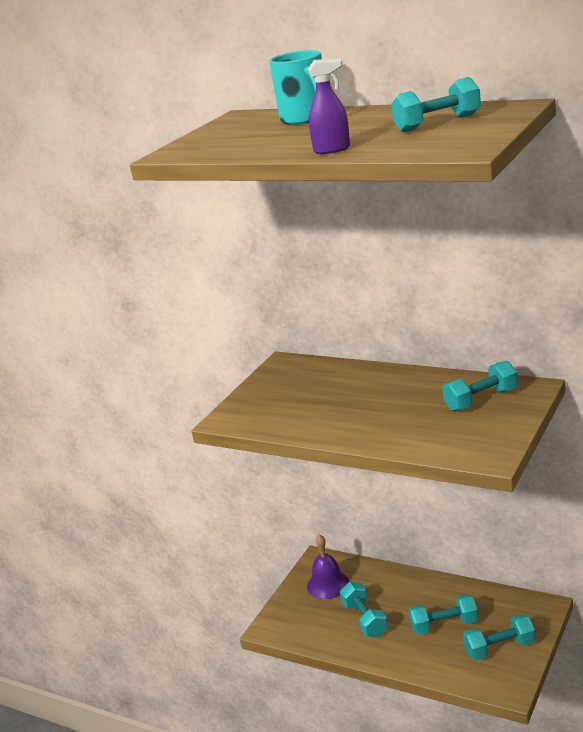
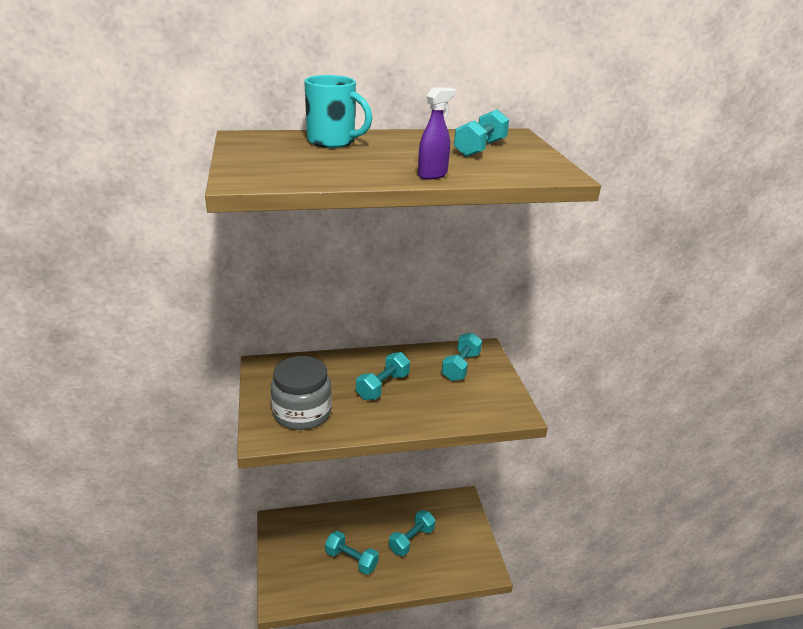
camera: 45 degrees left, 5 degrees up
(276, 408) = (302, 412): none -> grey jar
(328, 584) = (299, 540): purple bell -> none
(500, 648) = (460, 542): turquoise dumbbell -> turquoise dumbbell (383, 386)

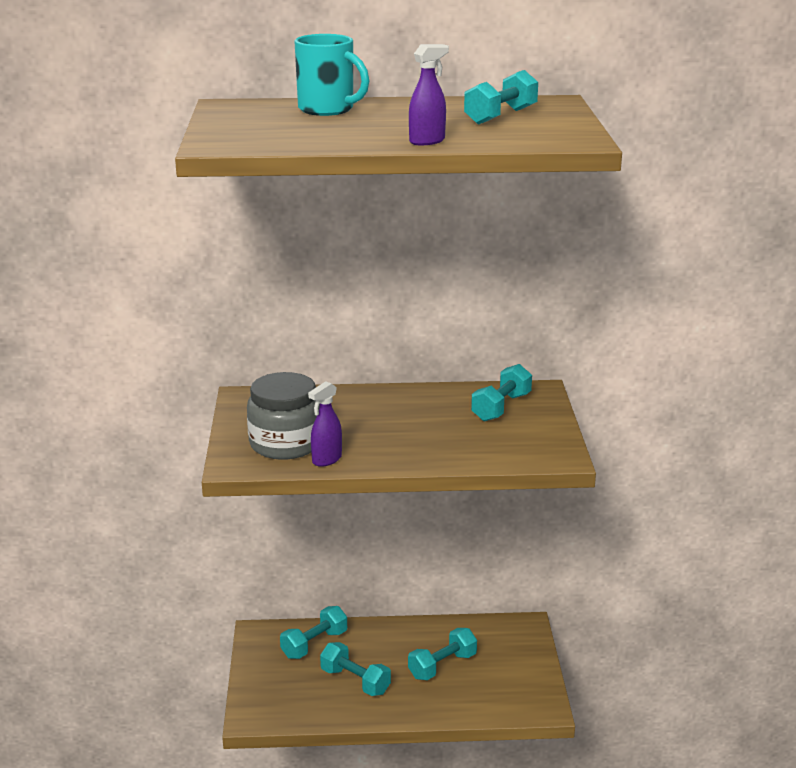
camera: 10 degrees right, 5 degrees down
(338, 427) = (326, 459): none -> purple spray bottle
(383, 386) = (392, 423): turquoise dumbbell -> turquoise dumbbell (314, 644)

